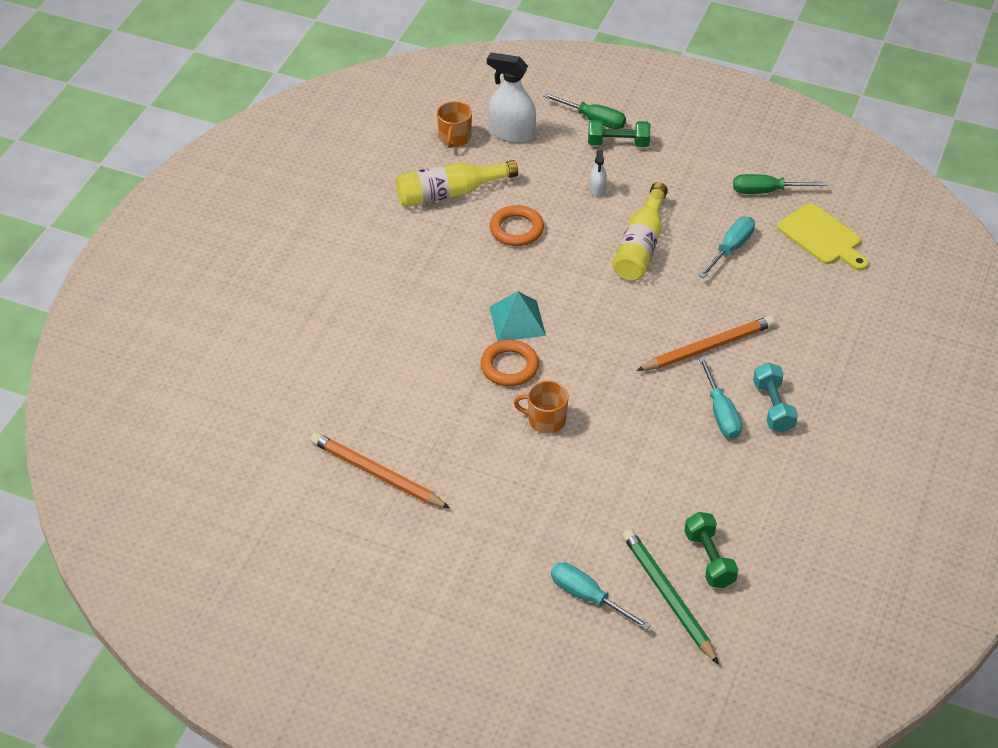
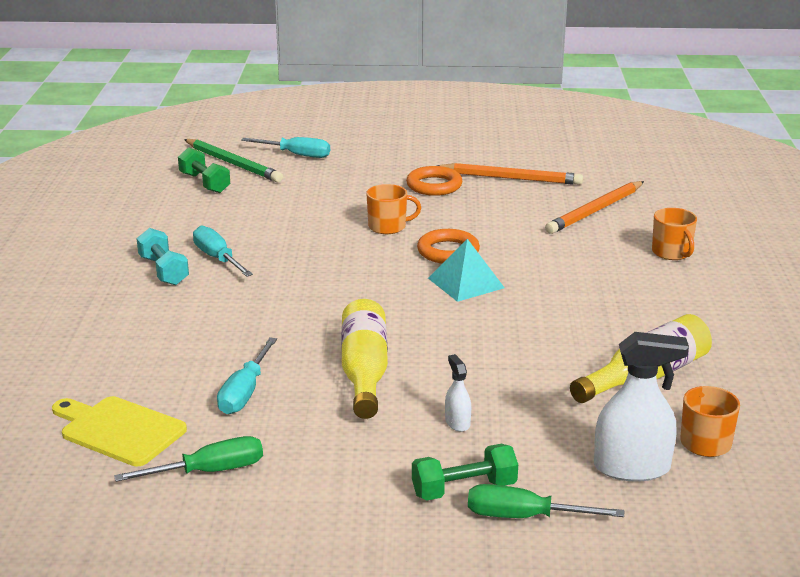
camera: 160 degrees right, 20 degrees down
(318, 313) = (672, 253): none -> orange mug
(516, 229) = (530, 357): orange ring -> orange ring (434, 185)
(708, 347) = (246, 300): orange pencil -> orange pencil (595, 211)

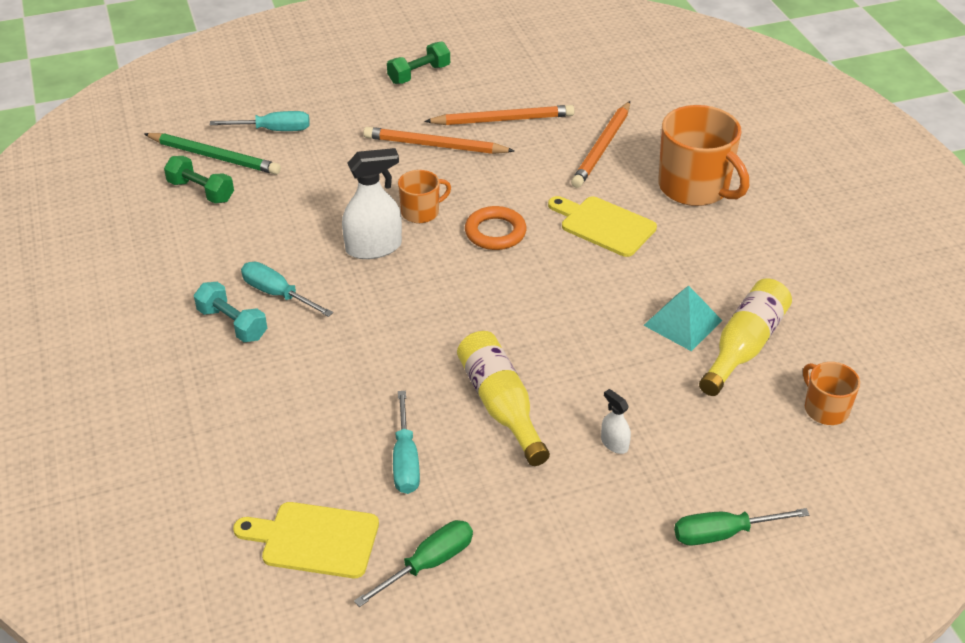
camera: 20 degrees left, 15 degrees up
(434, 185) = (435, 145): orange ring -> orange pencil
(464, 489) = (659, 518): green dumbbell -> green dumbbell (419, 74)
(465, 283) = (532, 269): turquoise pyramid -> turquoise pyramid (682, 323)
(559, 264) = (604, 225): none -> yellow cutting board
(631, 468) = (782, 454): white spray bottle -> white spray bottle (373, 247)
(672, 253) = (695, 187): orange mug -> orange mug, size x1.91

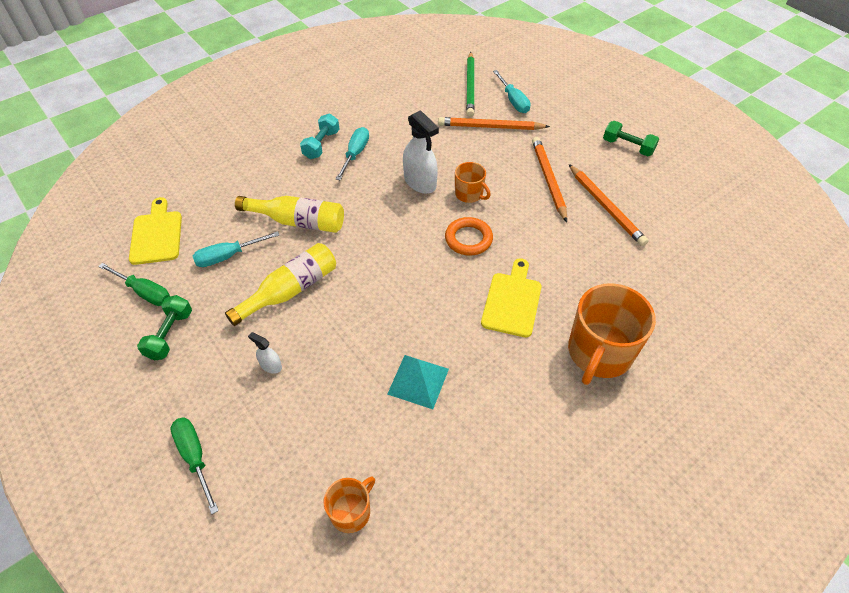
camera: 70 degrees right, 10 degrees up
(201, 191) = (434, 92): green dumbbell -> green dumbbell (170, 335)
(602, 147) = (612, 276): orange pencil -> orange pencil (490, 127)
(614, 443) = (271, 365): white spray bottle -> white spray bottle turned 90 degrees counterclockwise
(744, 346) = (406, 432): yellow bottle -> yellow bottle (298, 221)

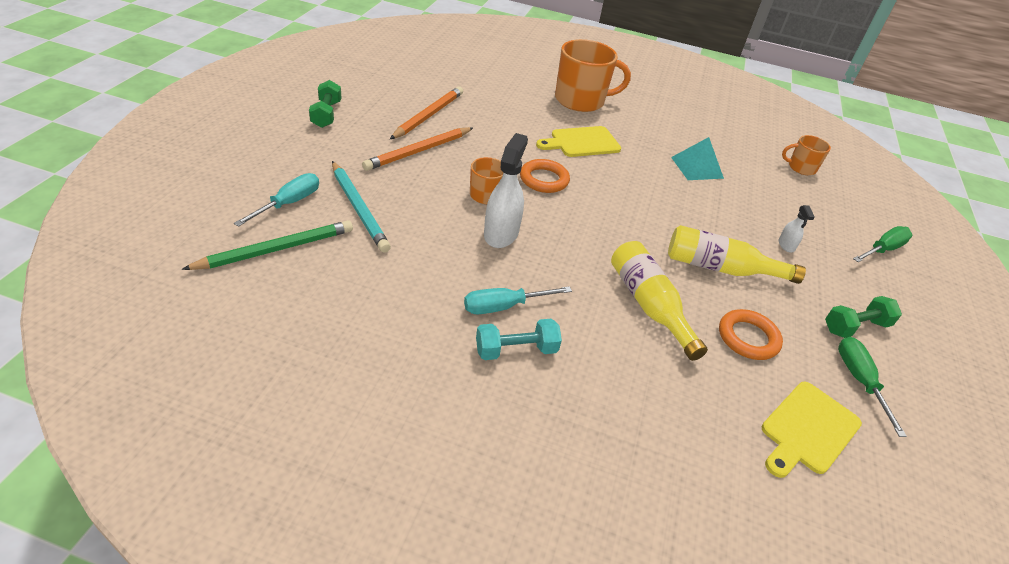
camera: 130 degrees left, 10 degrees down
(195, 457) = (882, 249): green screwdriver -> green screwdriver turned 150 degrees counterclockwise
(228, 256) = (748, 338): turquoise screwdriver -> orange ring
(490, 127) = (359, 208): orange pencil -> turquoise pencil

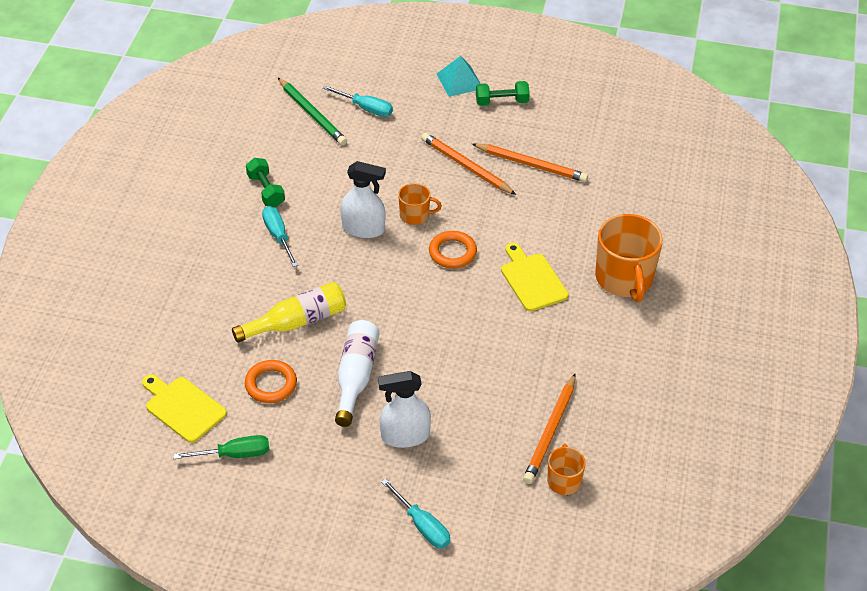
camera: 90 degrees right, 5 degrees up
(359, 208) = (371, 145): turquoise pencil -> none
(516, 350) = (236, 245): turquoise dumbbell -> none
(697, 167) = (522, 376): turquoise pyramid -> turquoise pyramid (459, 81)
(721, 268) = (356, 377): yellow bottle -> white bottle
(753, 165) = (550, 431): none -> orange pencil
(786, 245) = (405, 436): white spray bottle -> white spray bottle, size x2.02
(855, 327) = (298, 468): green dumbbell -> green dumbbell (266, 190)
(882, 249) = (422, 525): green screwdriver -> turquoise screwdriver

